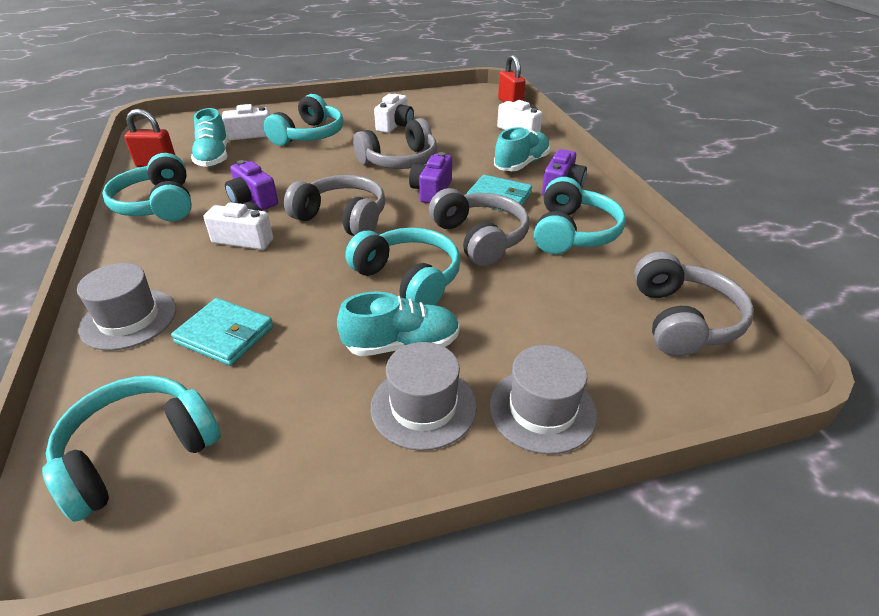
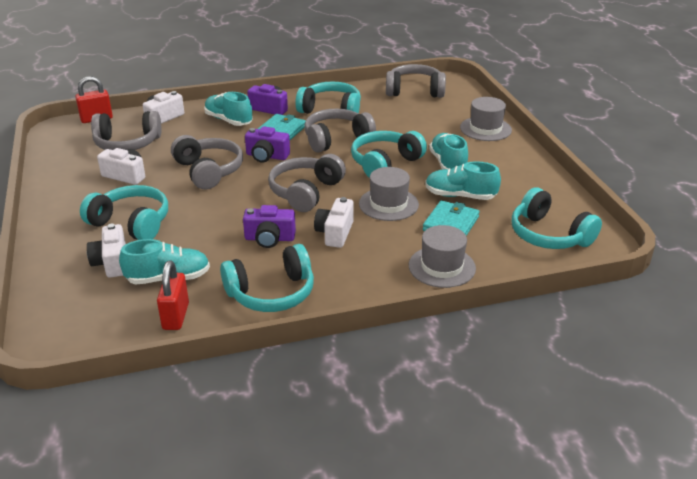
camera: 90 degrees left, 5 degrees down
(253, 200) = (269, 239): purple camera -> purple camera turned 45 degrees clockwise
(298, 351) = (460, 196): none -> turquoise shoe
(423, 406) = (492, 157): grey hat -> grey hat (388, 204)
(459, 120) = (127, 143): none -> grey headphones

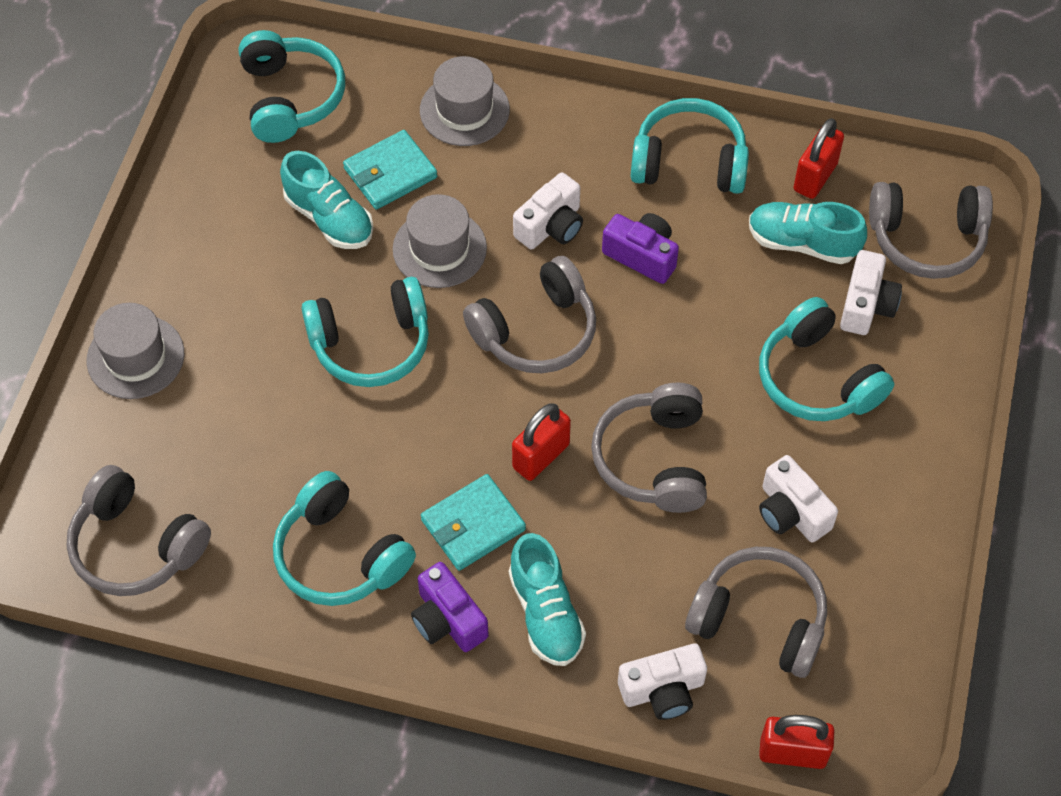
camera: 150 degrees left, 25 degrees up
(267, 156) = (541, 456): purple camera -> red padlock
(336, 139) = (397, 449): grey headphones -> grey headphones (926, 239)
(448, 164) = (280, 296): turquoise shoe -> none

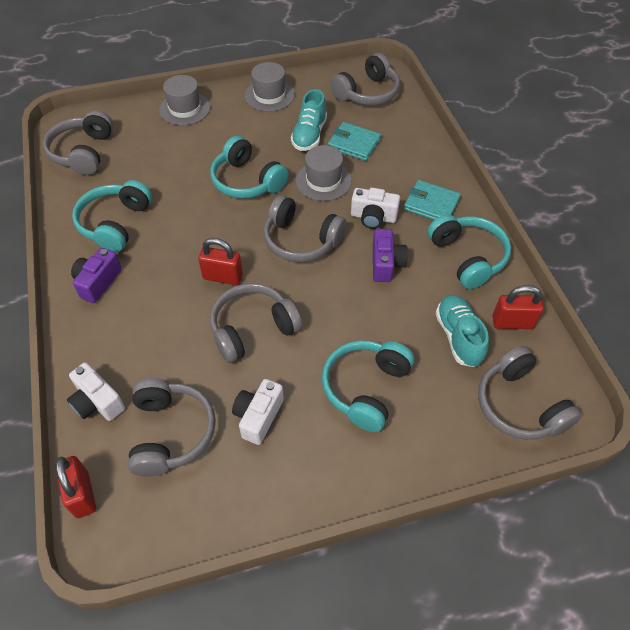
camera: 60 degrees right, 5 degrees down
(290, 98) = (367, 93): turquoise headphones -> grey headphones
(464, 110) = (416, 153): grey hat -> grey hat (269, 95)
(473, 525) = (162, 267): turquoise wallet -> turquoise wallet (431, 204)
(545, 613) = (122, 323): turquoise shoe -> none
(866, 305) = (440, 392): white camera -> none

